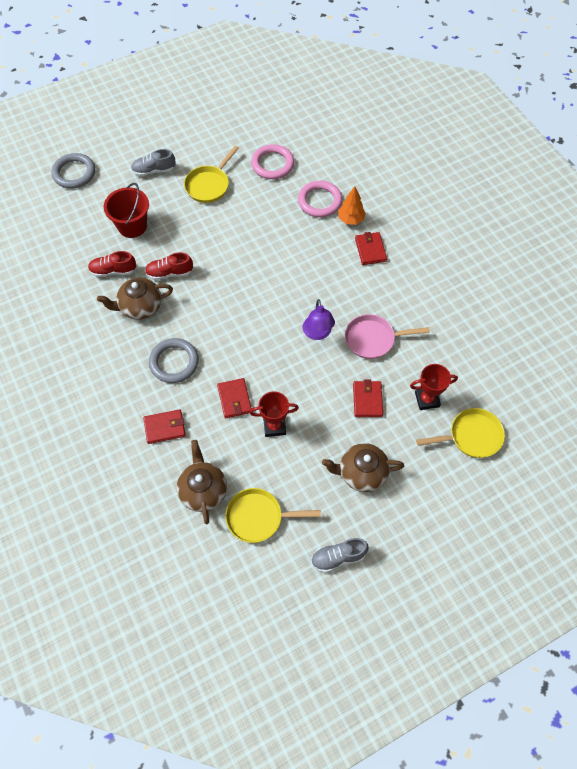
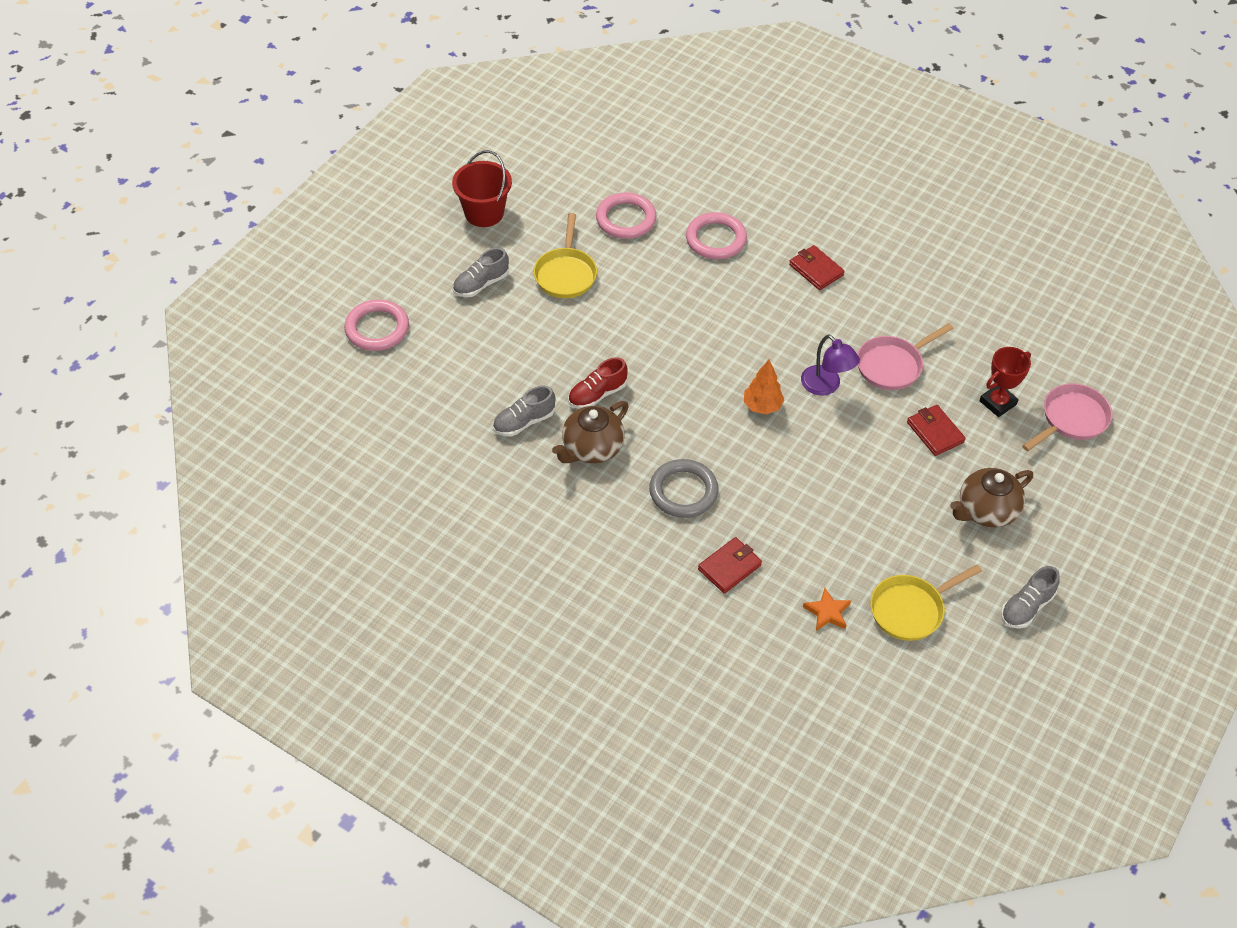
camera: 30 degrees left, 10 degrees down
(74, 173) = (377, 328): grey ring -> pink ring
(113, 271) = (524, 422): red shoe -> grey shoe
(132, 226) = (506, 360): red bucket -> red bucket (484, 213)
(203, 490) = (827, 612): brown teapot -> orange star
(234, 399) = (786, 499): red wallet -> none
(274, 426) = (854, 507): red trophy -> none
(351, 219) = (768, 245): orange tree -> orange tree (762, 406)
(471, 436) = (1071, 419): yellow pan -> pink pan

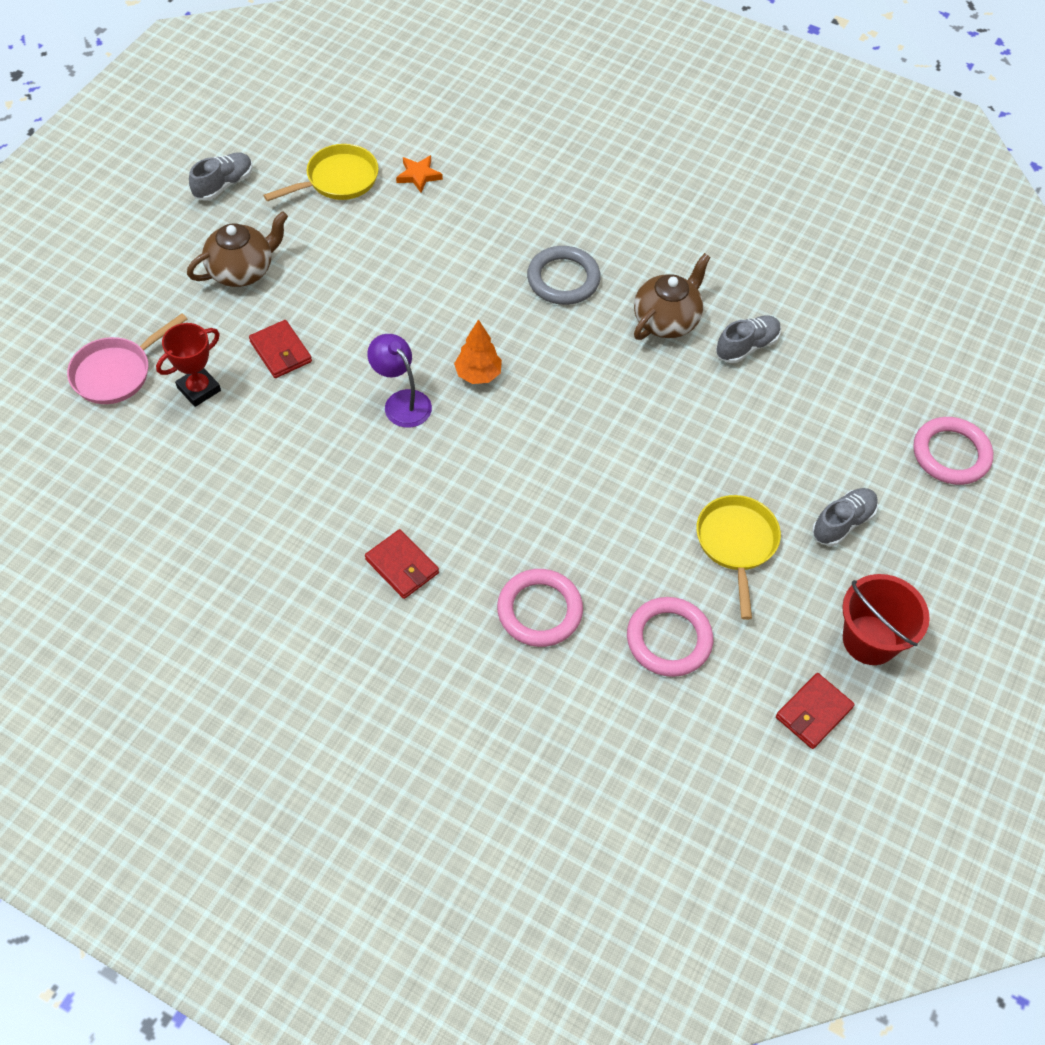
camera: 175 degrees right, 5 degrees up
(597, 394) = (670, 381): red shoe -> none
(729, 567) = (513, 210): red wallet -> red wallet (813, 712)
(892, 365) = (318, 431): pink pan -> none

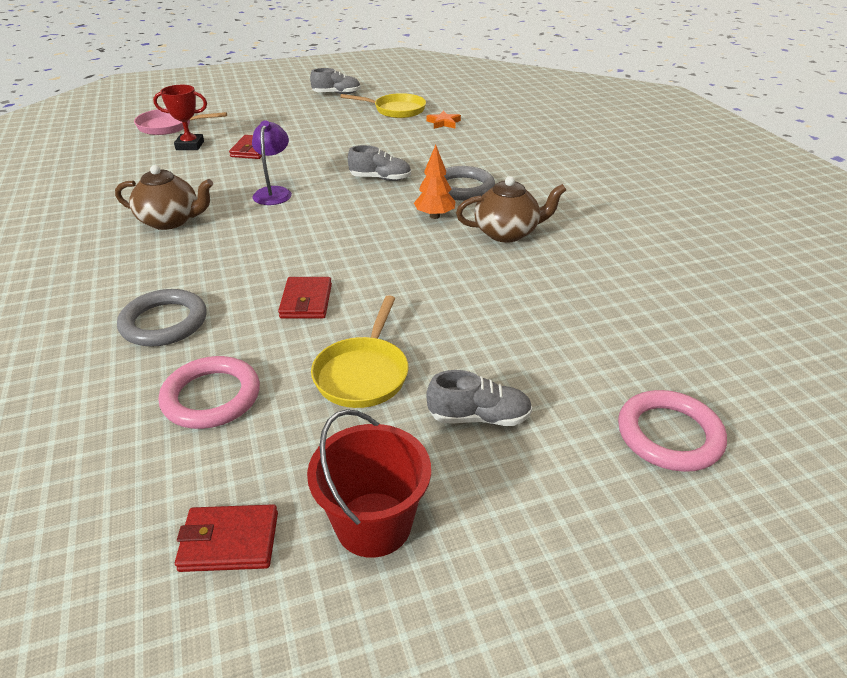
camera: 45 degrees right, 20 degrees down
(242, 270) = (290, 119): brown teapot -> brown teapot (171, 221)
(402, 566) = (137, 255): red wallet -> red wallet (306, 301)
(478, 374) = (337, 201): orange tree -> orange tree (434, 216)
(539, 610) = (164, 322): pink ring -> grey ring
(736, 544) = (363, 374): yellow pan -> yellow pan turned 150 degrees clockwise
(747, 346) = (552, 272): grey shoe -> grey shoe (380, 178)

